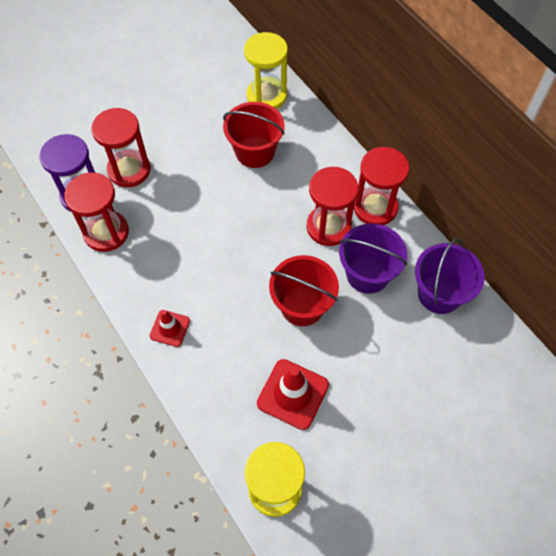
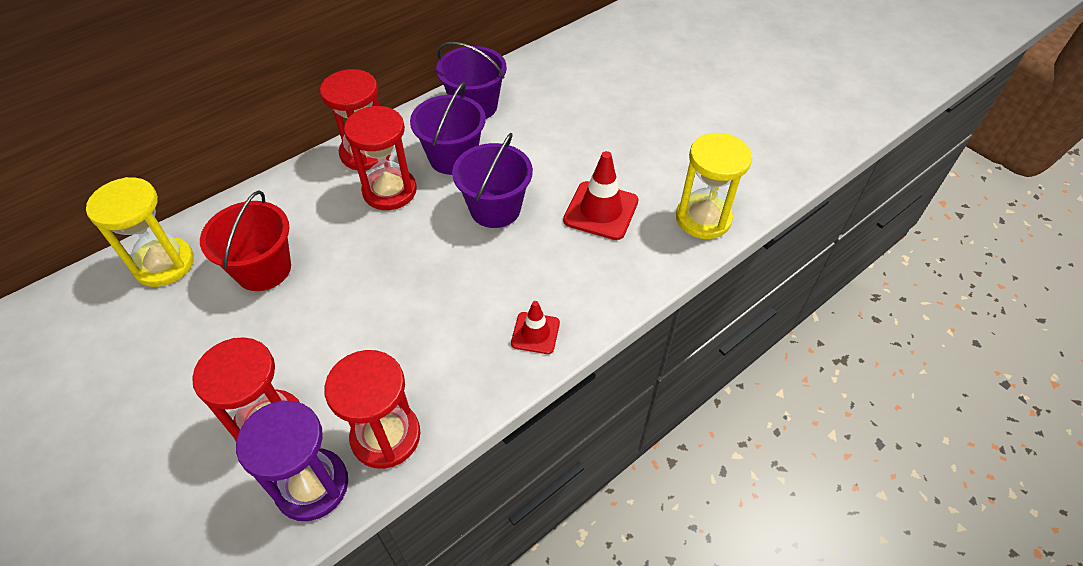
camera: 95 degrees left, 10 degrees down
(302, 306) = (495, 209): red bucket -> purple bucket

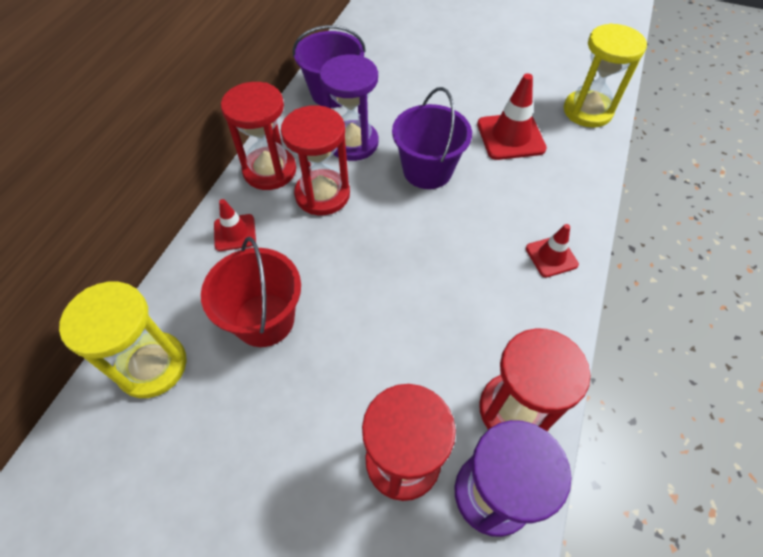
camera: 30 degrees left, 5 degrees up
(298, 192) = (235, 233): none -> red traffic cone
(453, 157) = (353, 143): purple bucket -> purple hourglass

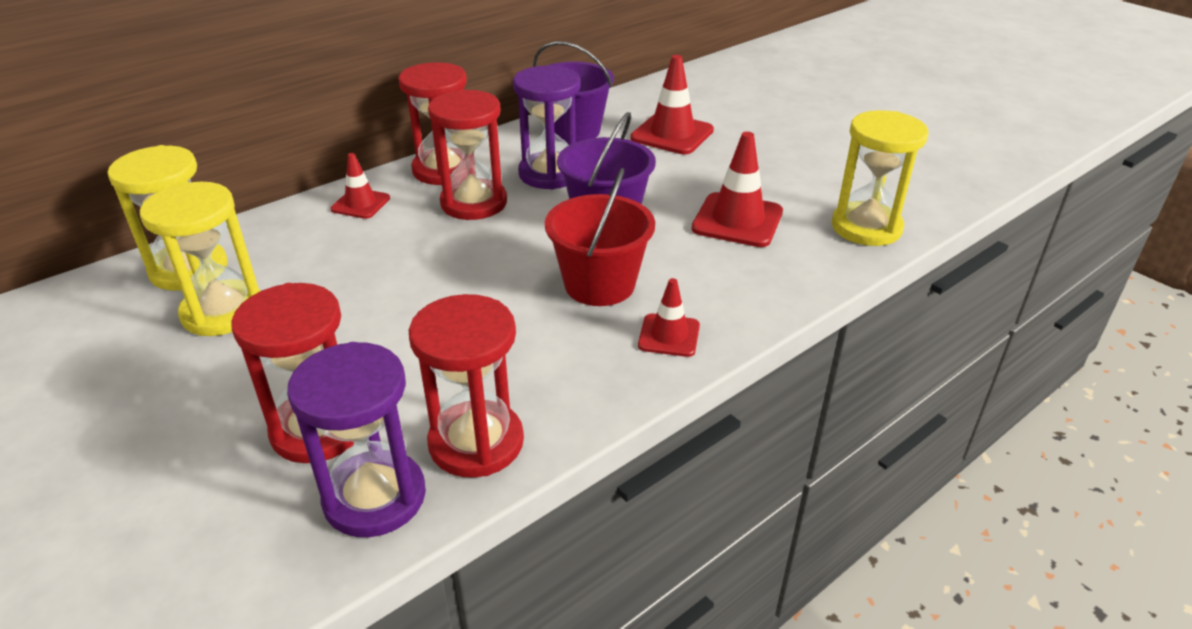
camera: 30 degrees right, 20 degrees down
(225, 393) = (223, 312): none -> yellow hourglass
(264, 319) = (315, 274): red bucket -> red bucket (599, 284)
(405, 71) = (672, 134): none -> red traffic cone

